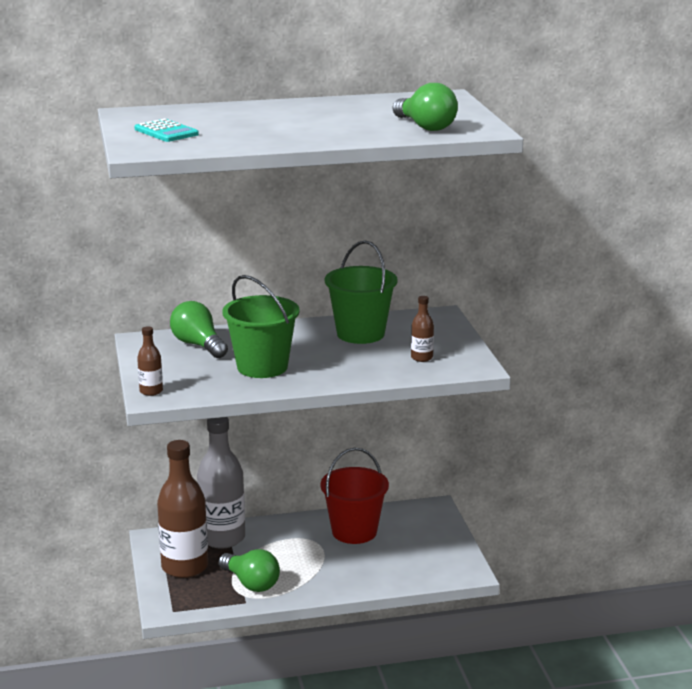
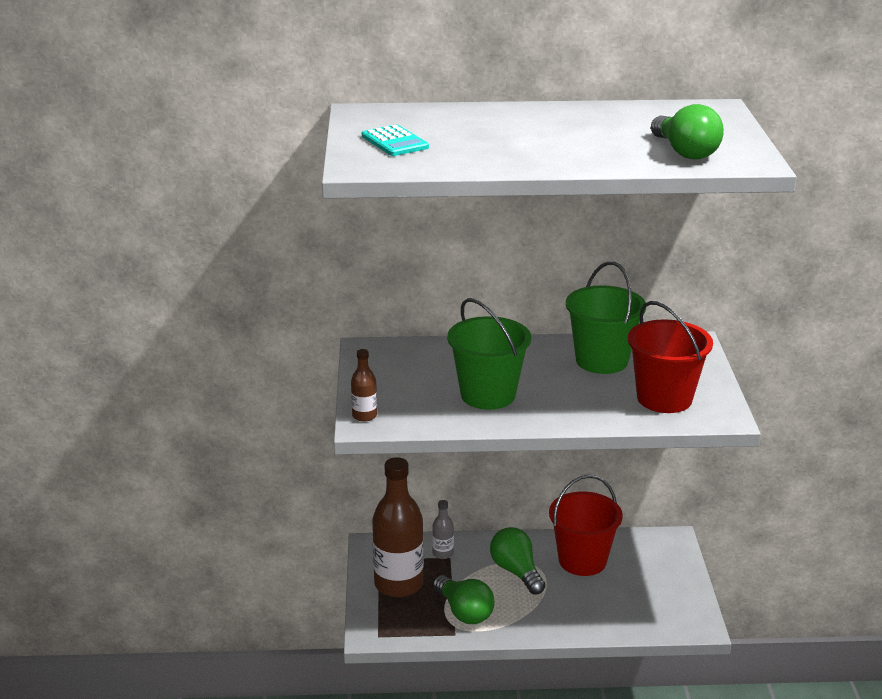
camera: 10 degrees right, 5 degrees up
(198, 345) = (425, 360): green light bulb -> green light bulb (516, 571)
(222, 538) = (443, 553): grey bottle -> grey bottle, size x0.44
(421, 358) = (664, 398): brown bottle -> red bucket

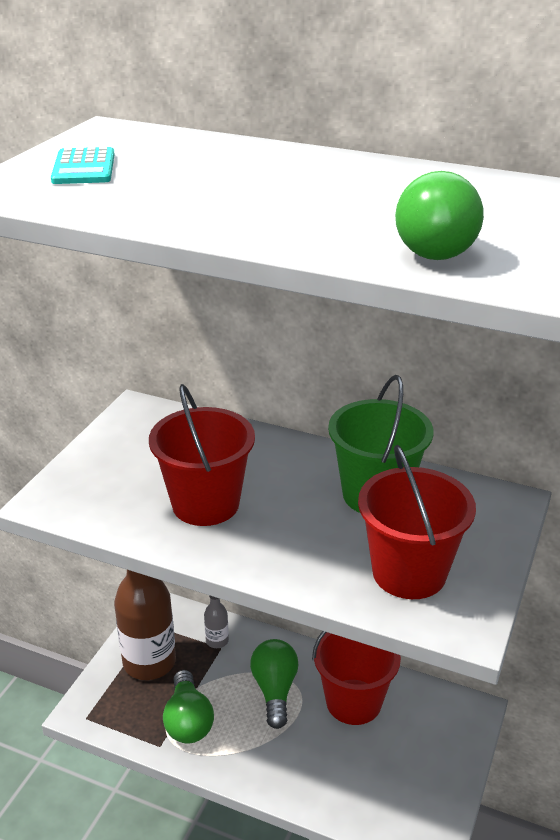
camera: 25 degrees right, 5 degrees up
(364, 416) = (54, 491): brown bottle -> none
(488, 395) = (205, 504): green bucket -> red bucket

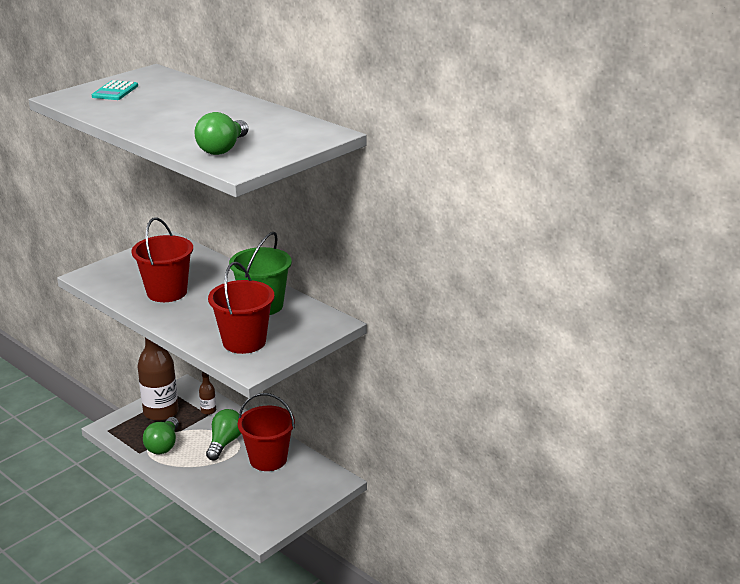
camera: 20 degrees right, 5 degrees down
(217, 641) = (208, 411): grey bottle -> brown bottle

